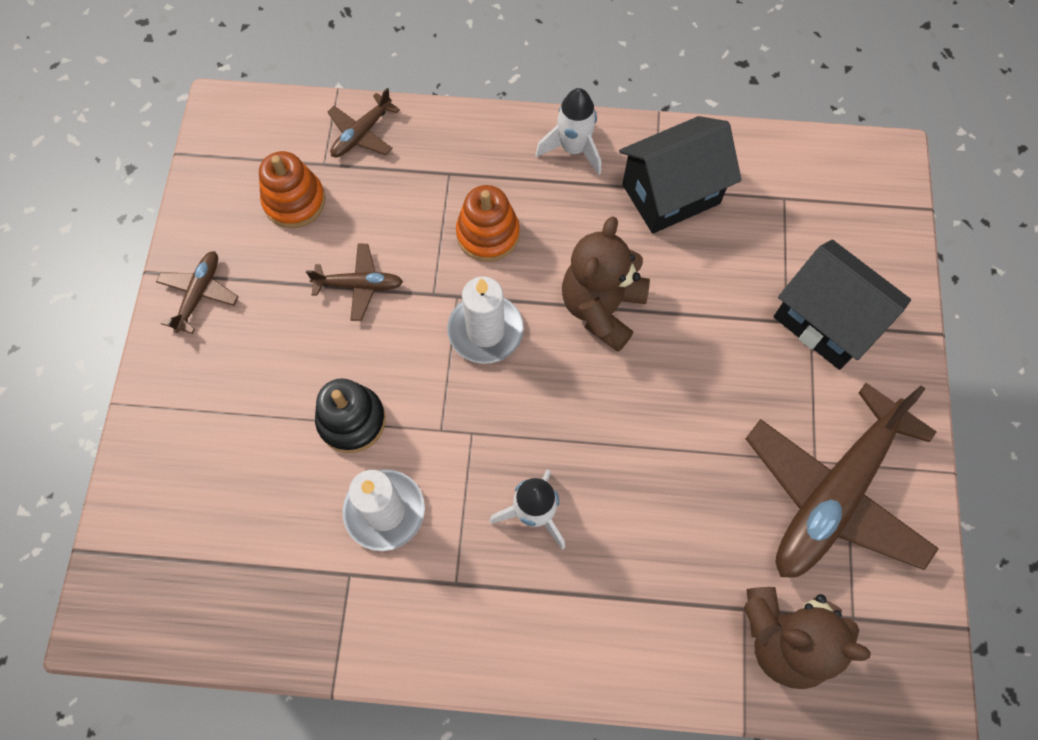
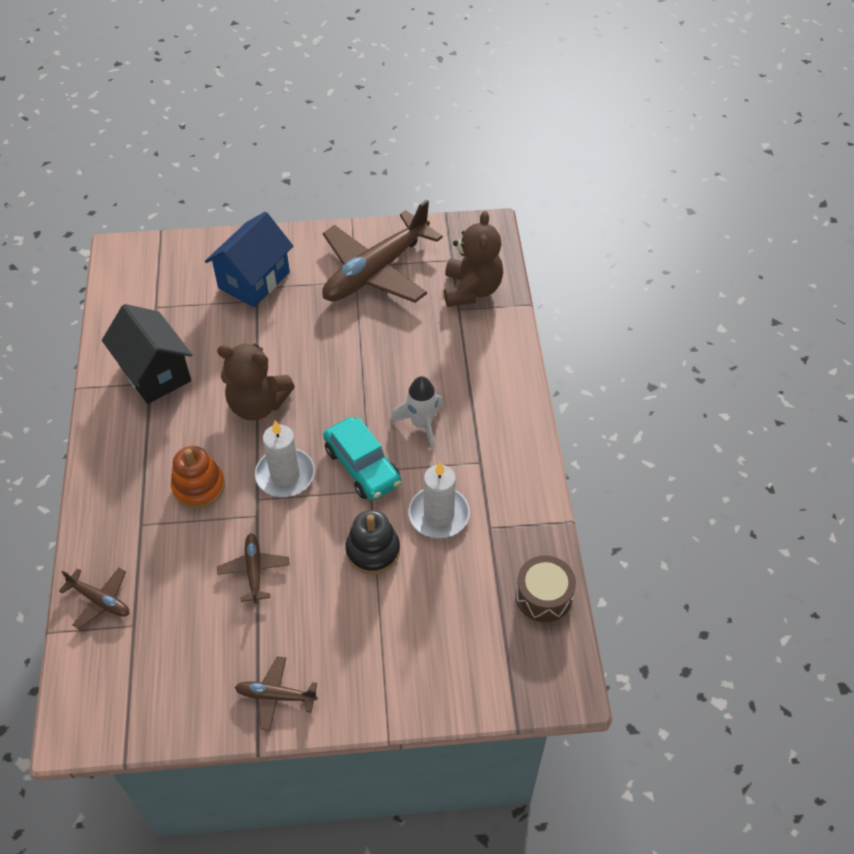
camera: 100 degrees left, 15 degrees down
(231, 624) = (543, 596): none -> brown drum
(294, 201) = (175, 640): orange stacking toy -> none
(479, 425) = (362, 466): none -> turquoise car
(573, 149) = (114, 440): white rocket -> none
(825, 321) = (254, 280): black house -> blue house
(834, 494) = (376, 271): brown plane -> brown plane turned 105 degrees clockwise

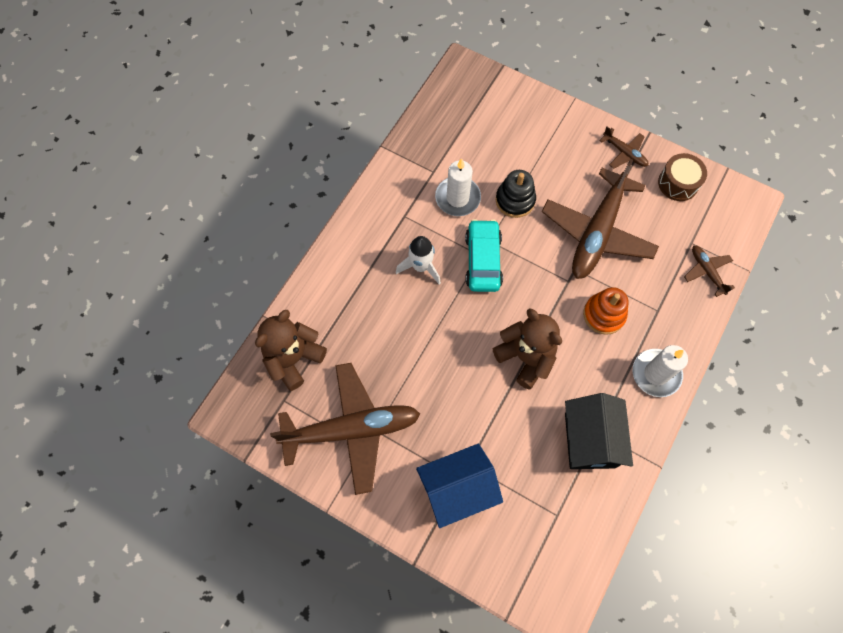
camera: 145 degrees left, 15 degrees up
(254, 570) = (597, 232): brown plane -> brown plane, size x2.23
(285, 475) = (539, 287): white candle -> white candle (656, 374)
(543, 596) = (435, 116): brown drum -> brown drum (678, 183)

